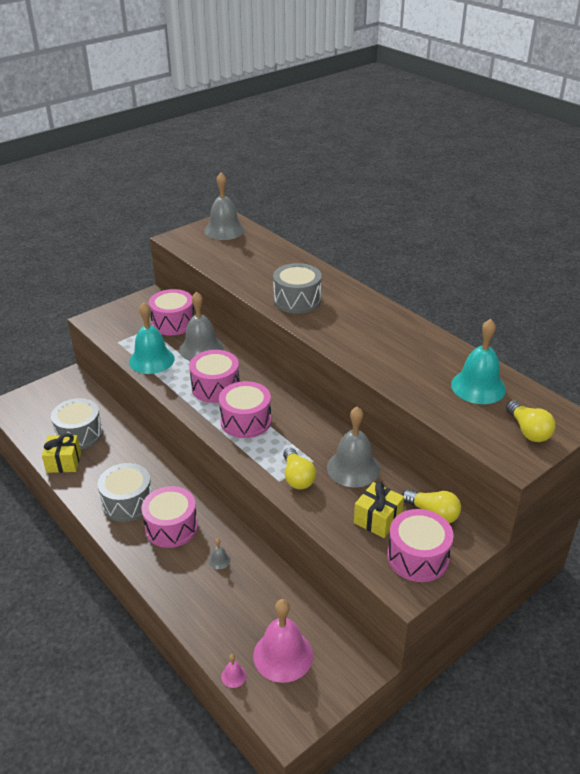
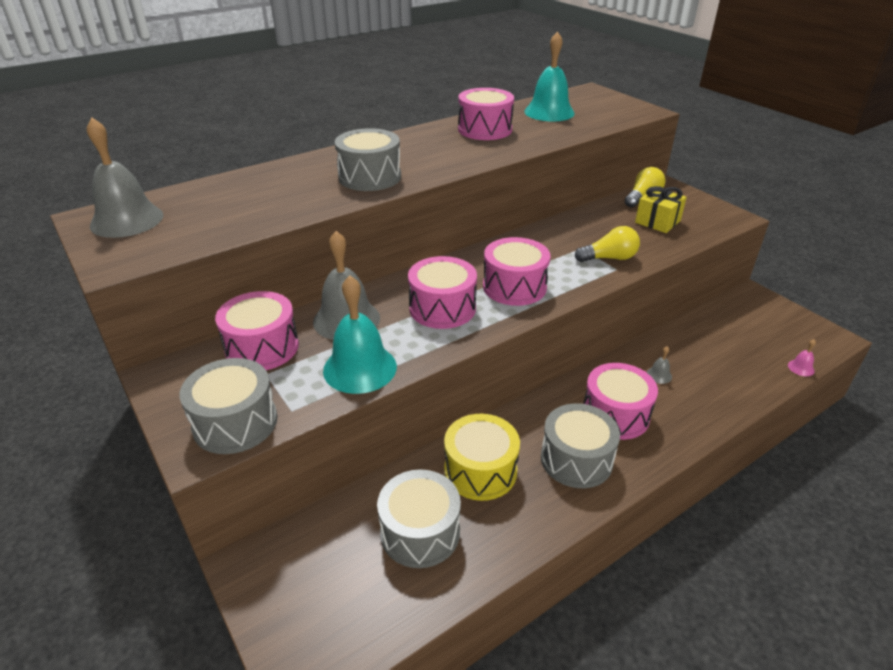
camera: 85 degrees left, 0 degrees up
(64, 462) = (489, 548): yellow gift -> none
(110, 326) = (235, 422): none -> grey drum
(122, 456) = (480, 470): none -> yellow drum
(283, 655) = (763, 337): pink bell -> none
(353, 468) = (589, 228): grey bell -> none
(418, 557) = (696, 209): pink drum -> pink drum (485, 129)
(528, 431) = (608, 103): yellow light bulb -> none

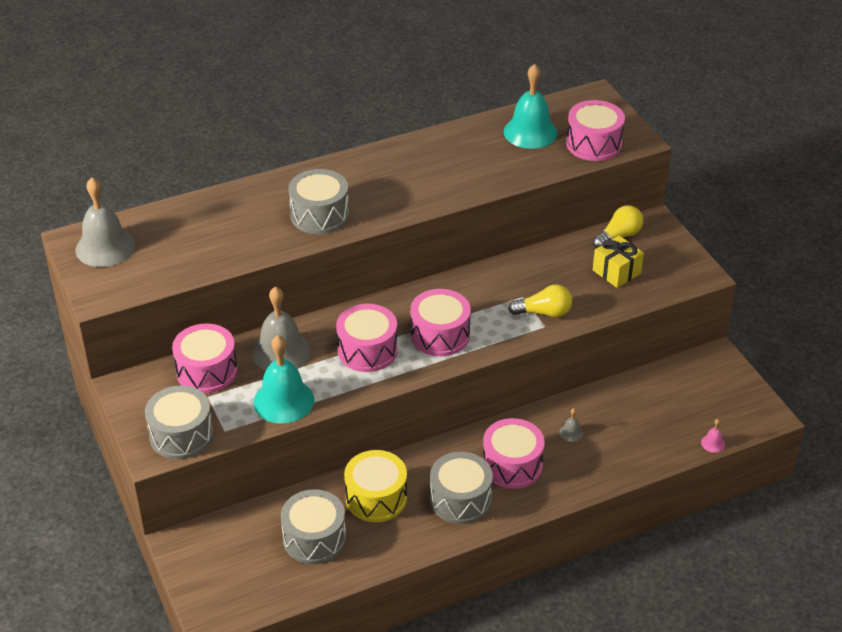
camera: 10 degrees right, 5 degrees up
(485, 129) = (451, 155): pink drum -> pink drum (593, 144)

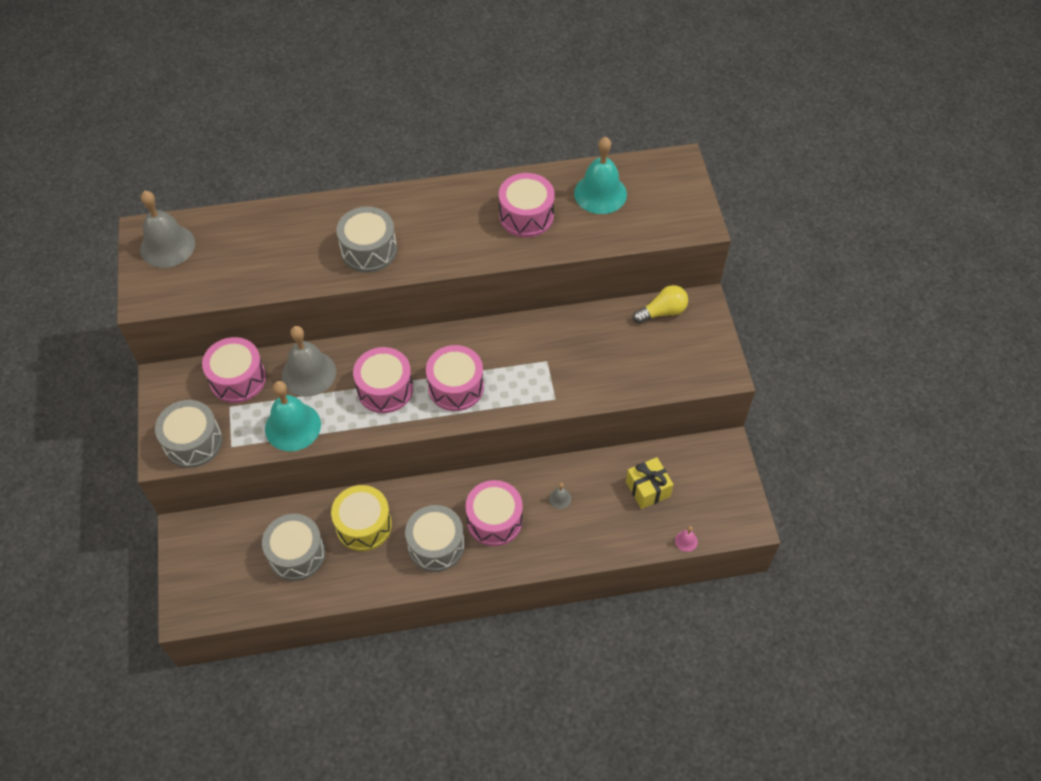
camera: 15 degrees right, 15 degrees up
(544, 312) = (560, 383): yellow light bulb -> none
(593, 144) = (656, 220): pink drum -> pink drum (526, 216)
(616, 272) = (645, 352): yellow gift -> yellow gift (648, 489)

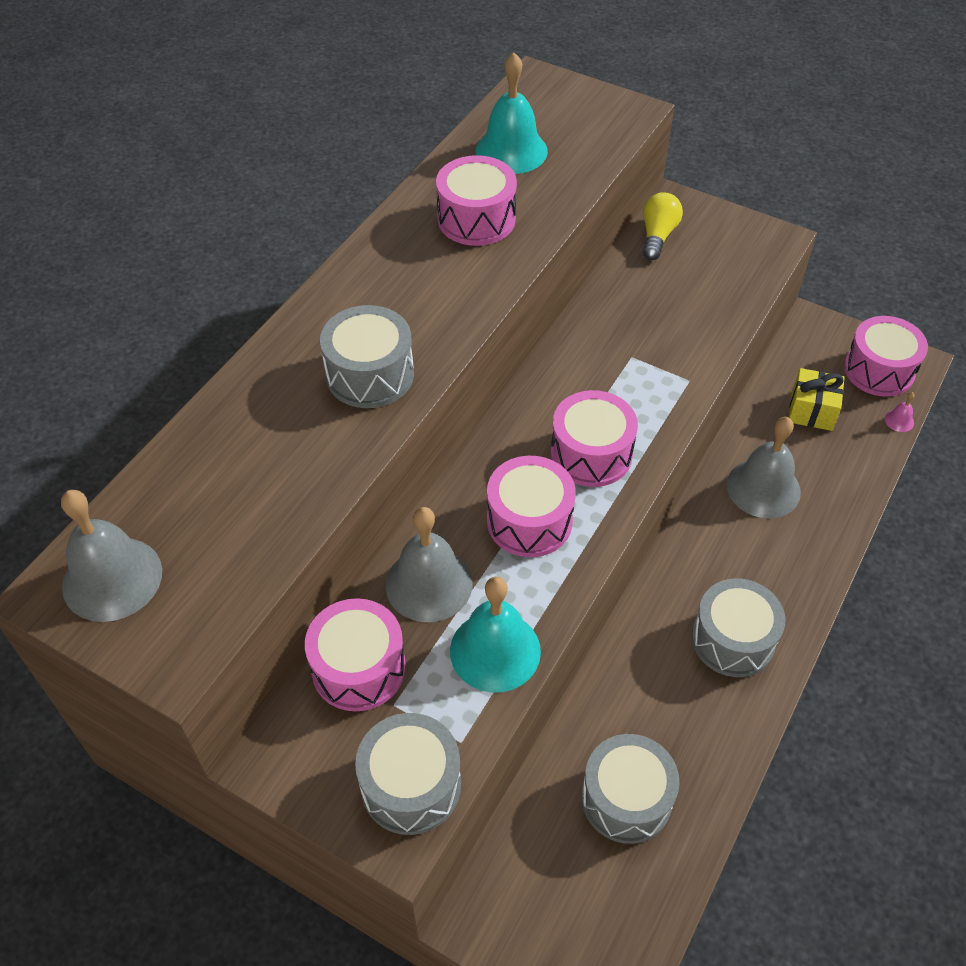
camera: 50 degrees left, 5 degrees down
(363, 525) = (644, 697): yellow drum -> none
(494, 520) = (744, 563): pink drum -> pink drum (879, 370)
(560, 498) = (763, 488): grey bell -> grey bell, size x2.43

